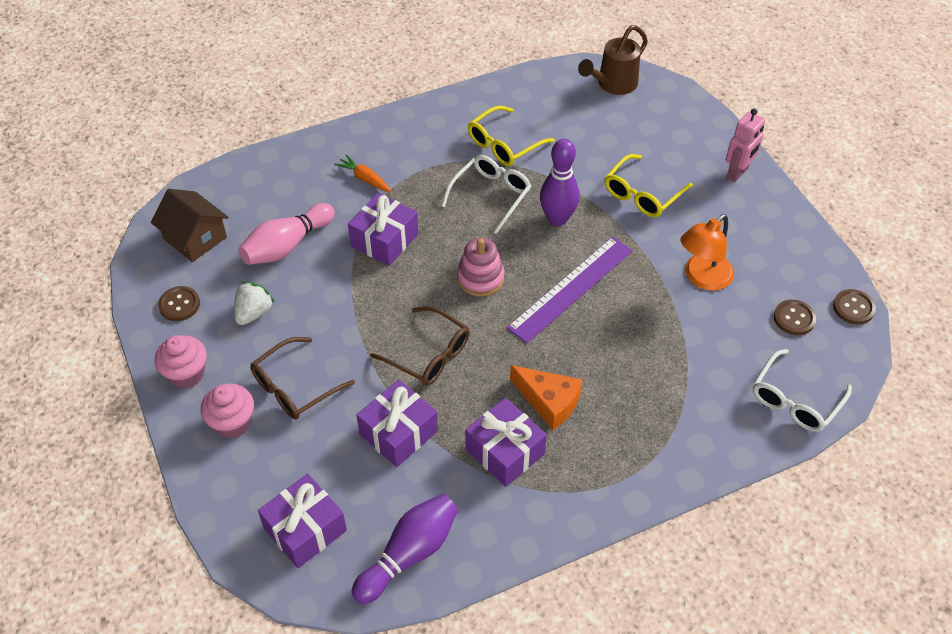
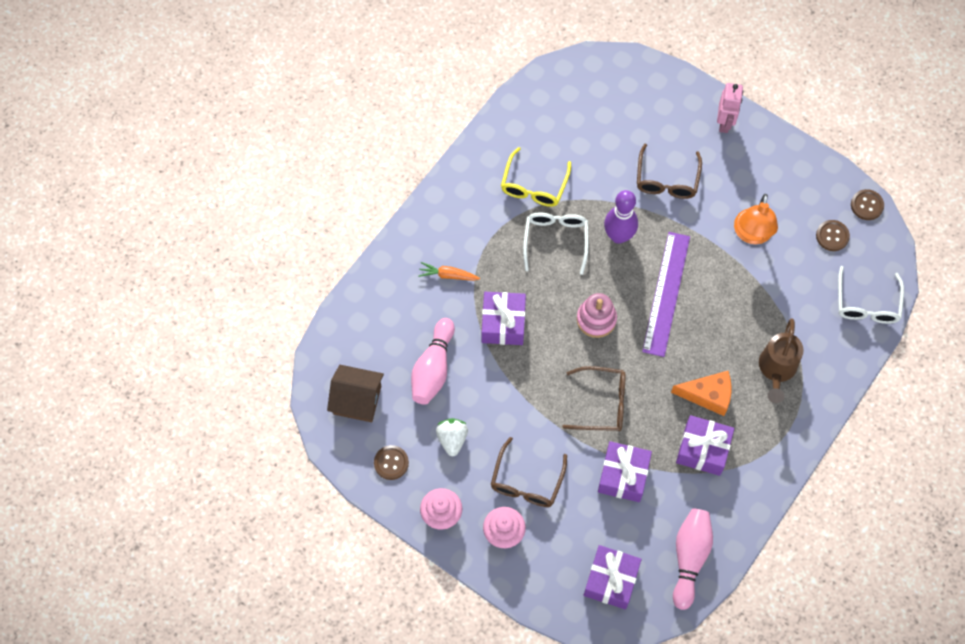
camera: 30 degrees left, 15 degrees up
(409, 554) = (689, 558): purple bowling pin -> pink bowling pin
(613, 84) = (581, 80): brown watering can -> brown watering can (776, 369)
(642, 194) = (667, 179): yellow glasses -> brown glasses

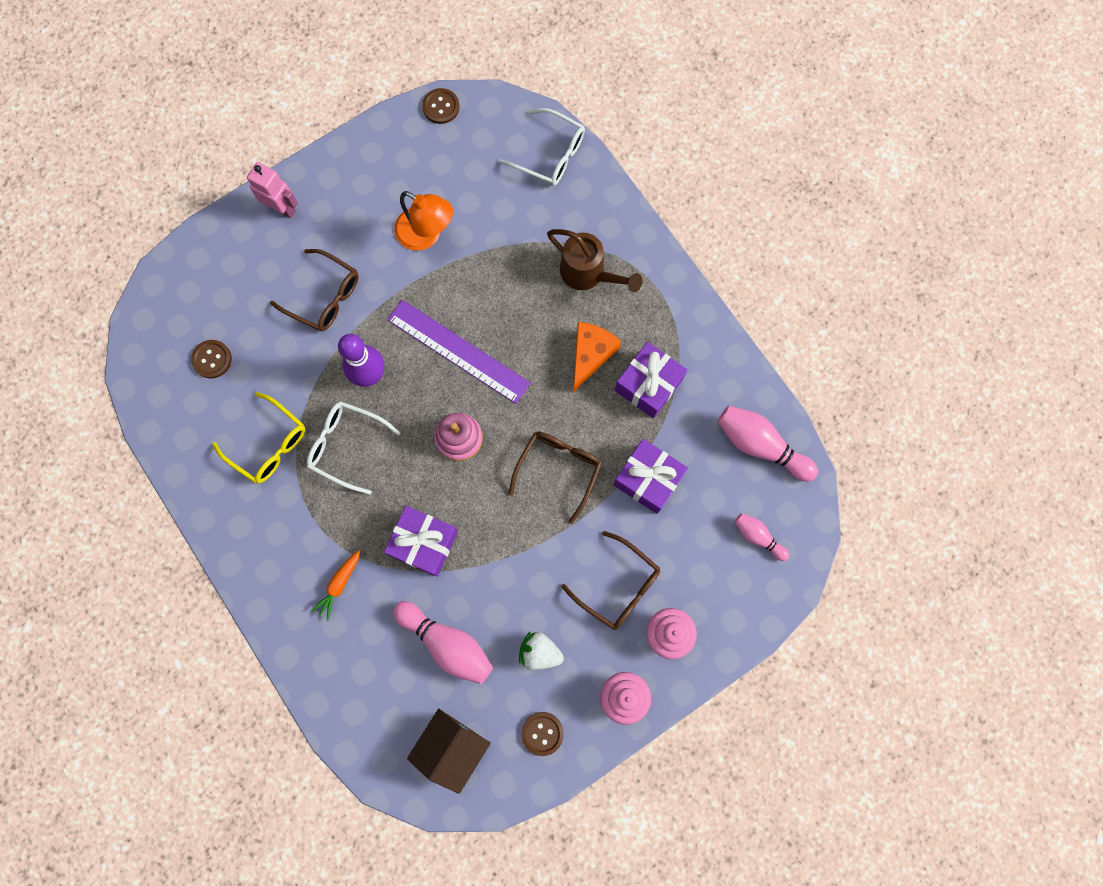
camera: 70 degrees left, 10 degrees up
(611, 580) = (758, 537): purple gift -> pink bowling pin
(832, 236) = (461, 155): brown button -> brown button (212, 359)

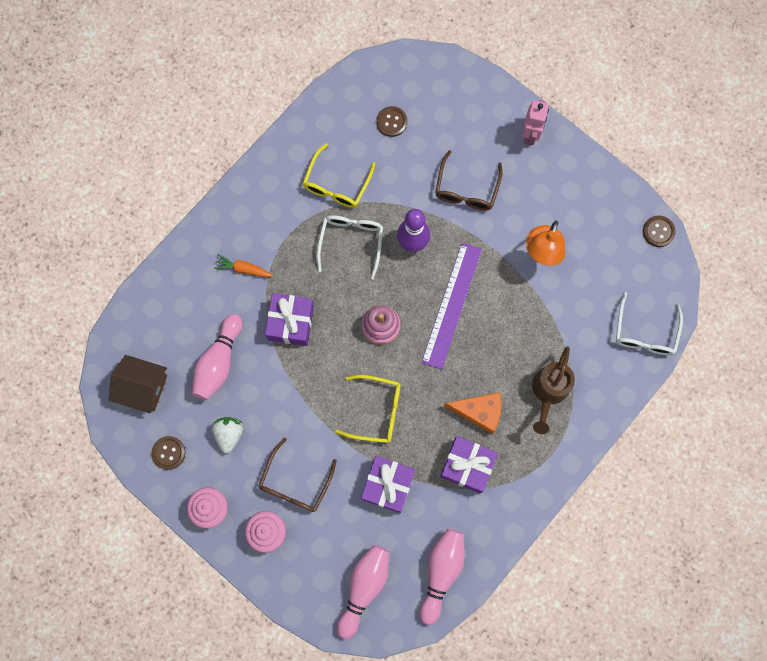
camera: 75 degrees right, 0 degrees up
(558, 470) = (376, 411): brown glasses -> yellow glasses
(758, 537) = (364, 587): pink bowling pin -> pink bowling pin, size x1.76

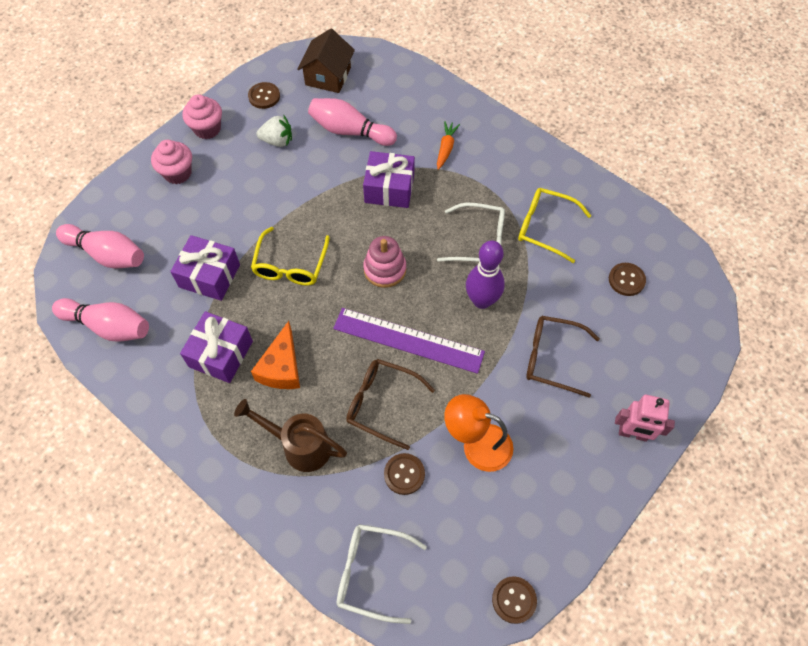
camera: 90 degrees right, 15 degrees down
(295, 482) = (223, 195): brown glasses -> brown glasses (382, 404)
(569, 309) = (404, 474): none -> brown button

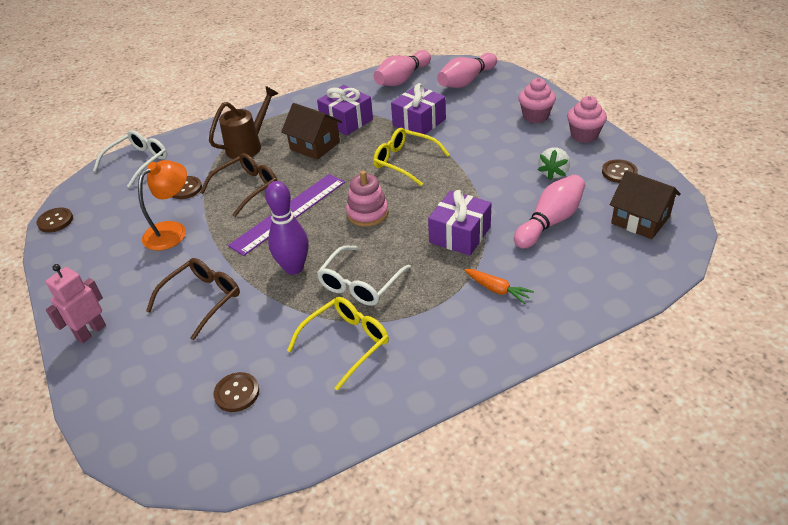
camera: 115 degrees right, 20 degrees down
(281, 367) = (315, 146): orange cheese -> brown house

